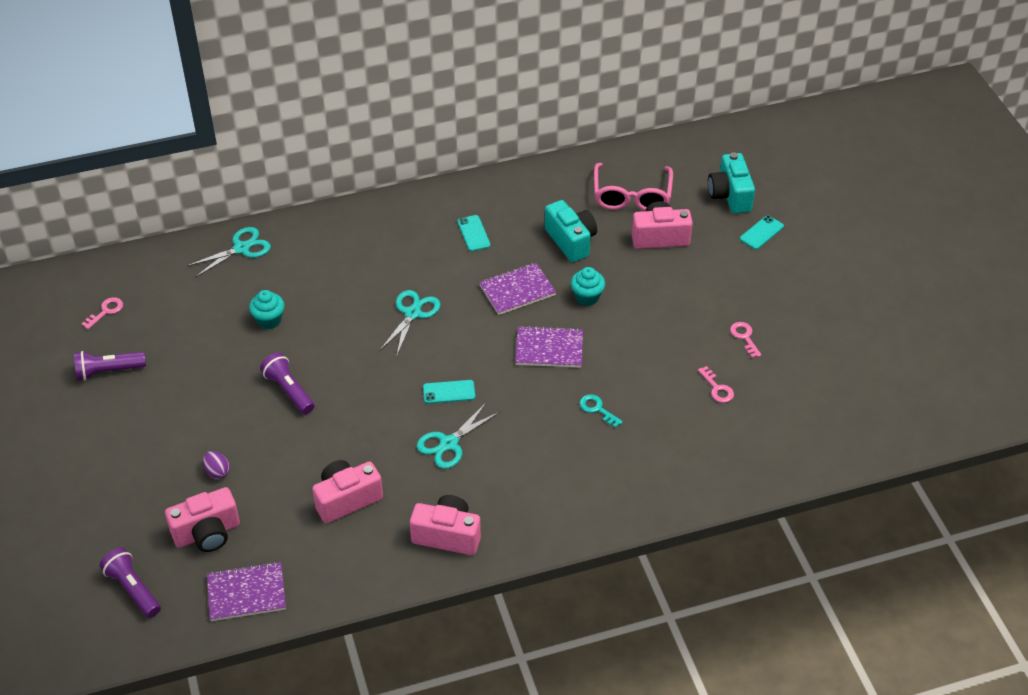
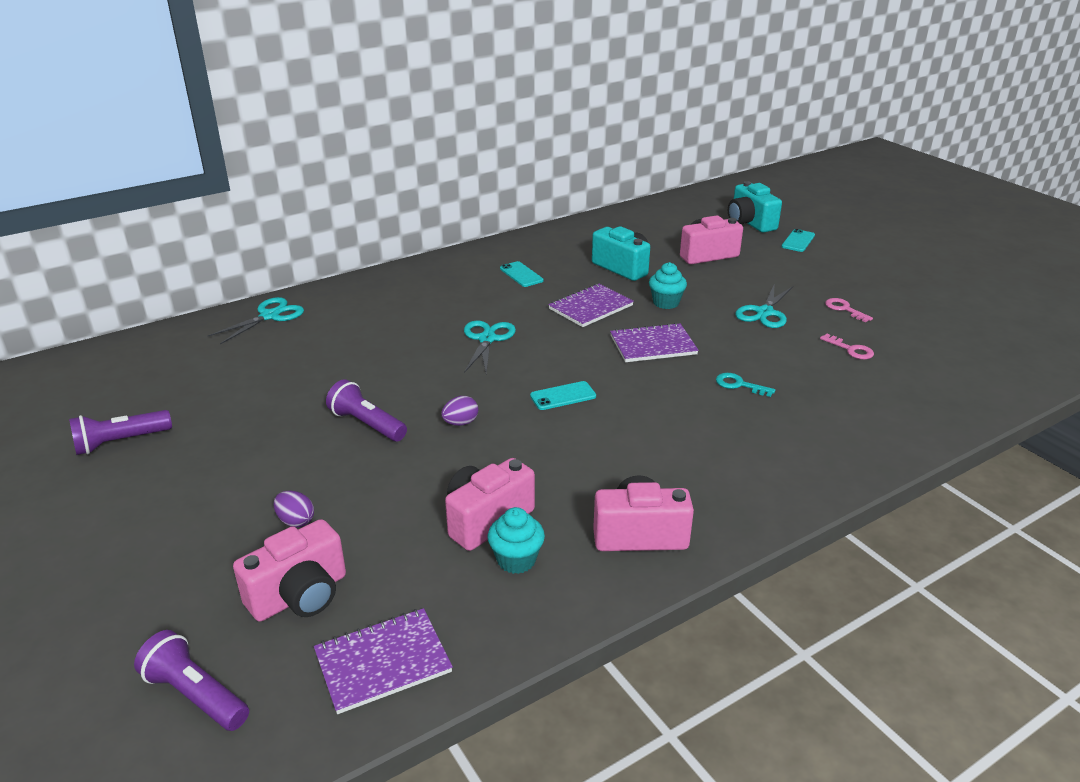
camera: 15 degrees left, 15 degrees down
(106, 311) = (110, 388): pink key -> none
(269, 320) = (320, 367): turquoise cupcake -> turquoise cupcake (516, 560)
(359, 404) = (460, 423): none -> purple egg
(449, 444) = (589, 442): turquoise scissors -> turquoise scissors (764, 312)
(632, 196) = (660, 233): pink glasses -> none

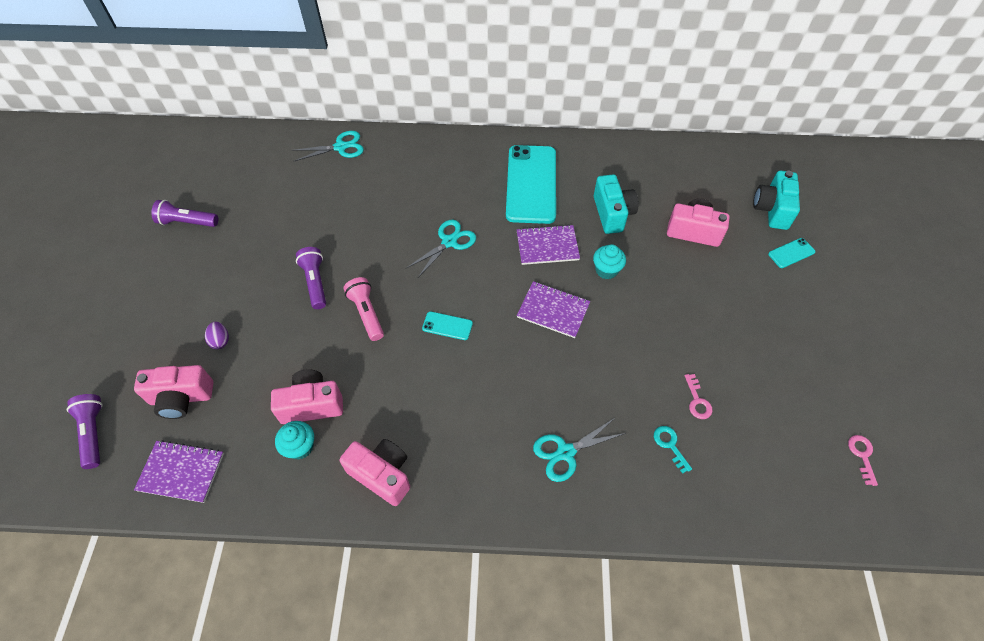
camera: 35 degrees right, 25 degrees up
(460, 423) = (366, 313): purple egg -> pink flashlight
(521, 274) = (531, 184): turquoise phone -> turquoise phone, size x2.41
(739, 385) = (574, 386): turquoise key -> turquoise key (670, 445)
(764, 312) = (671, 322): turquoise scissors -> turquoise scissors (565, 452)
(844, 309) = (742, 354): pink key -> pink key (862, 455)

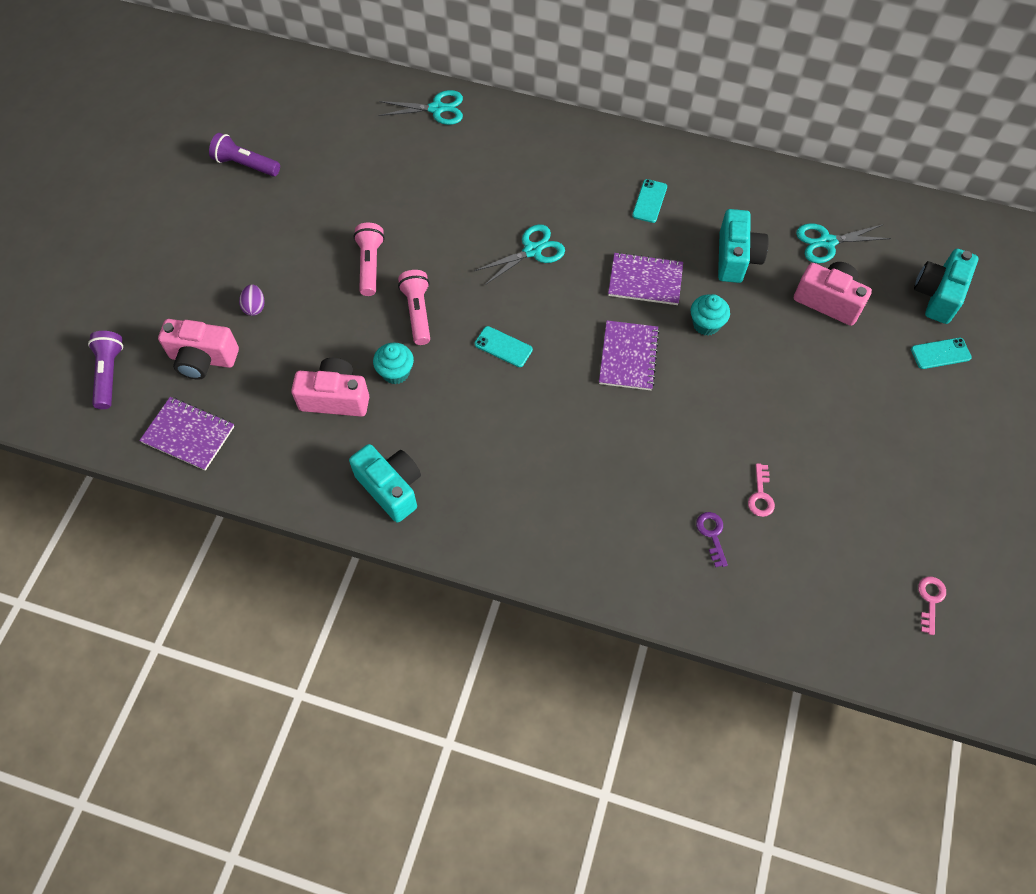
camera: 15 degrees right, 5 degrees up
(300, 447) = (313, 439): turquoise cupcake -> turquoise cupcake (396, 372)
(315, 282) = (370, 265): purple flashlight -> pink flashlight
(382, 475) = (391, 488): pink camera -> turquoise camera
(531, 184) = (649, 201): turquoise phone -> turquoise phone, size x0.41
(553, 310) = (628, 357): purple notebook -> purple notebook turned 60 degrees clockwise
(565, 452) = (593, 513): turquoise scissors -> turquoise scissors (827, 242)
(670, 445) = (712, 534): turquoise key -> purple key

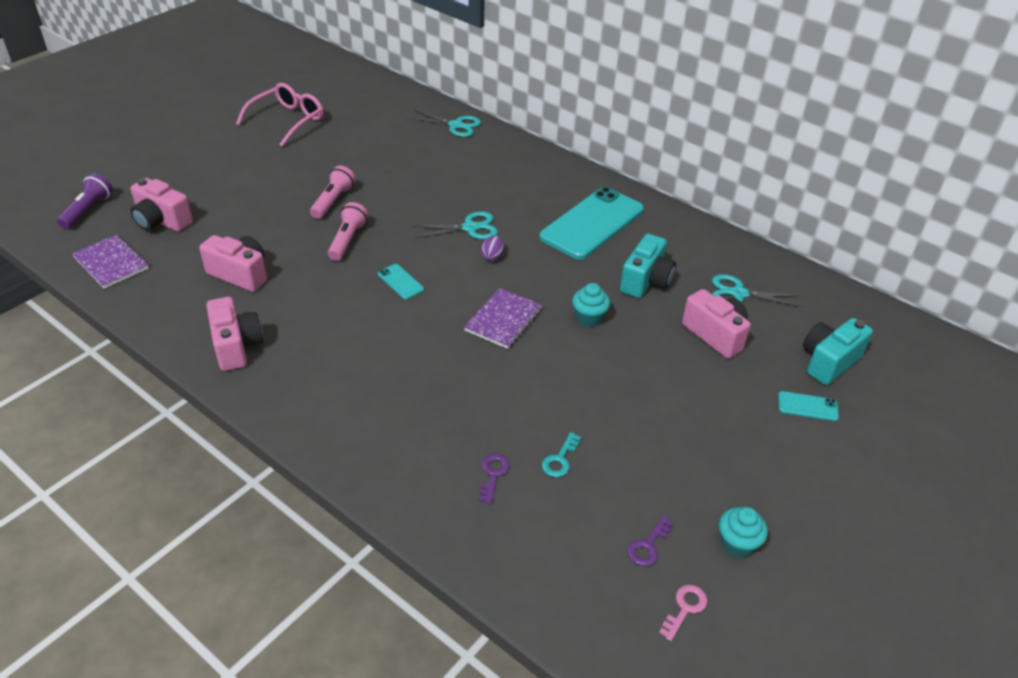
camera: 20 degrees right, 20 degrees down
(245, 165) = (287, 121): purple flashlight -> pink glasses
(254, 307) = (226, 202): purple egg -> purple egg (492, 256)
(391, 488) = (236, 346): turquoise camera -> pink camera
(396, 372) = (300, 272): turquoise cupcake -> turquoise cupcake (737, 544)
(645, 280) = (553, 273): purple notebook -> none
(649, 201) = (592, 223): turquoise phone -> turquoise phone, size x2.41
(760, 495) = (560, 459): pink key -> turquoise key
(875, 553) = (648, 546): none -> purple key

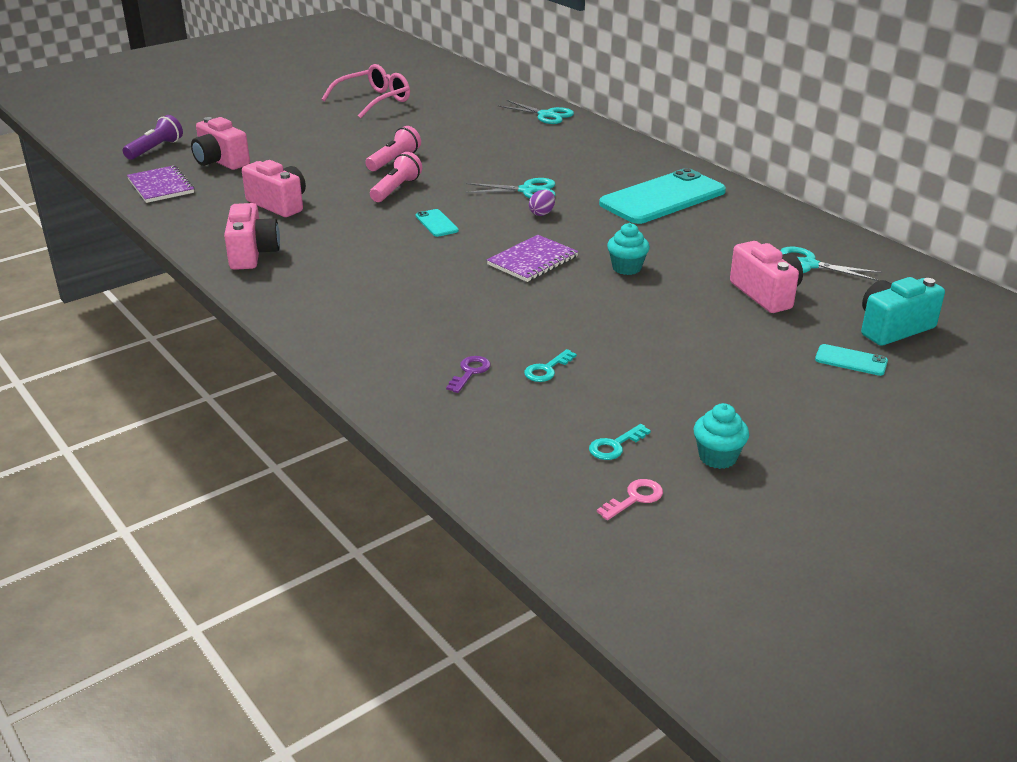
camera: 15 degrees right, 10 degrees down
(646, 281) = (704, 246): turquoise camera -> none
(648, 546) = (615, 446): purple key -> turquoise key

